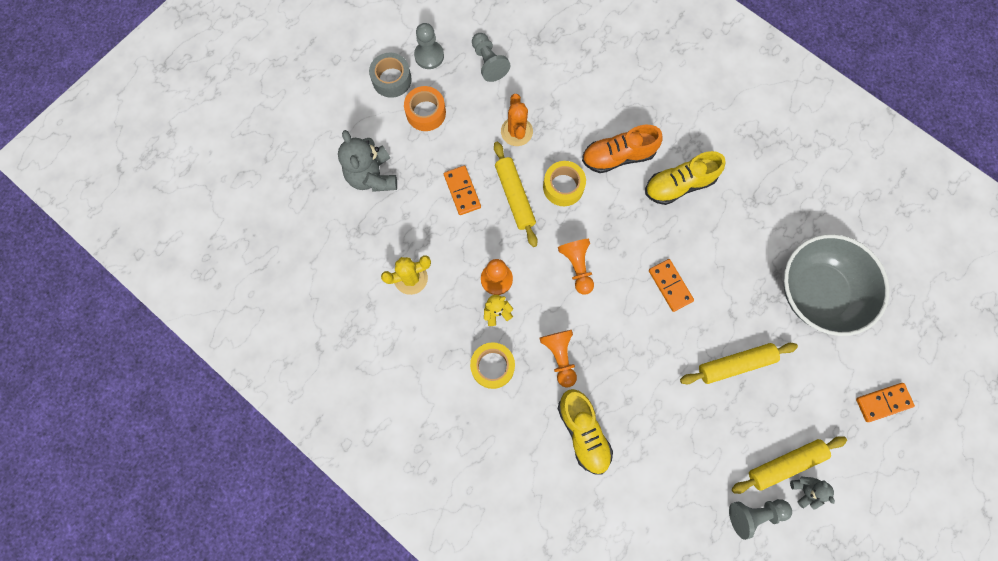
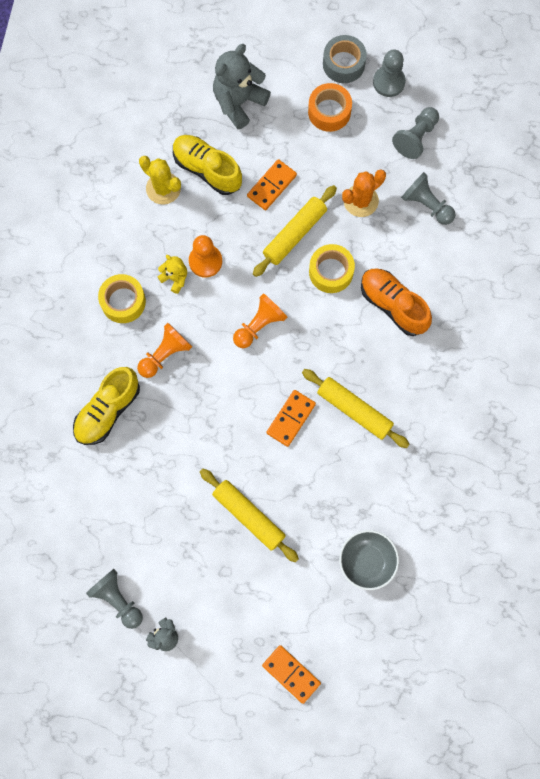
camera: 60 degrees right, 0 degrees up
(549, 86) = (426, 204): none -> grey pawn
(679, 185) = (399, 376): yellow shoe -> yellow shoe (207, 169)
(785, 464) = (179, 607): yellow rolling pin -> yellow rolling pin (354, 410)
(818, 292) = (367, 561): grey bowl -> grey bowl, size x0.53

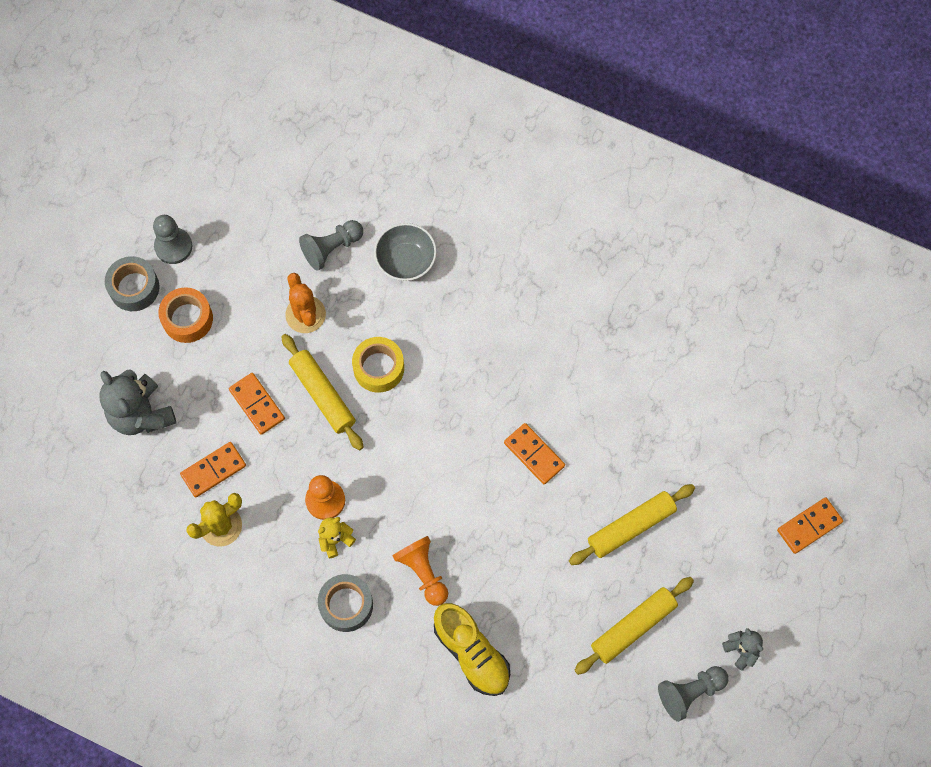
camera: 75 degrees left, 5 degrees down
(123, 301) = (346, 605): yellow tape -> grey tape
(207, 169) = (213, 470): yellow shoe -> orange domino
(259, 325) = (418, 460): orange pawn -> none
(354, 410) = (542, 386): yellow rolling pin -> yellow rolling pin (633, 627)
(367, 561) = (708, 417): grey bowl -> grey bowl (406, 260)
(393, 305) = (436, 314): orange shoe -> none
(416, 137) = (249, 237): grey pawn -> none

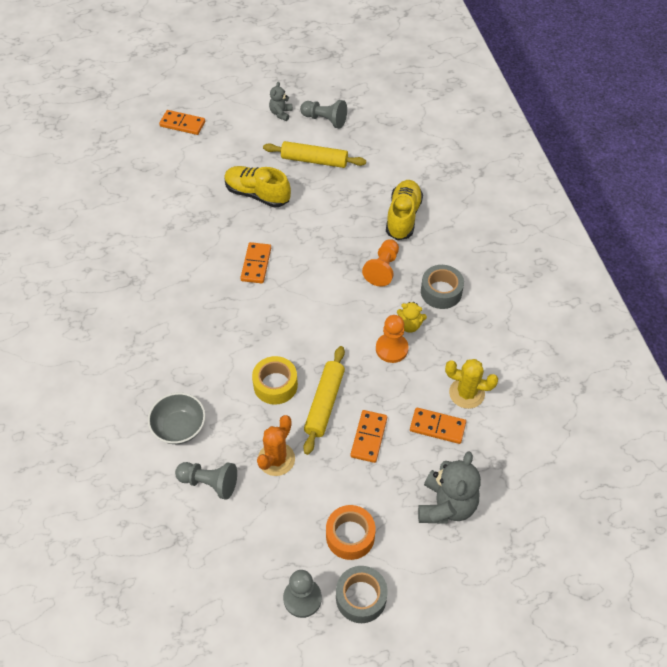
camera: 130 degrees left, 15 degrees down
(631, 527) = (257, 194): yellow rolling pin -> yellow shoe

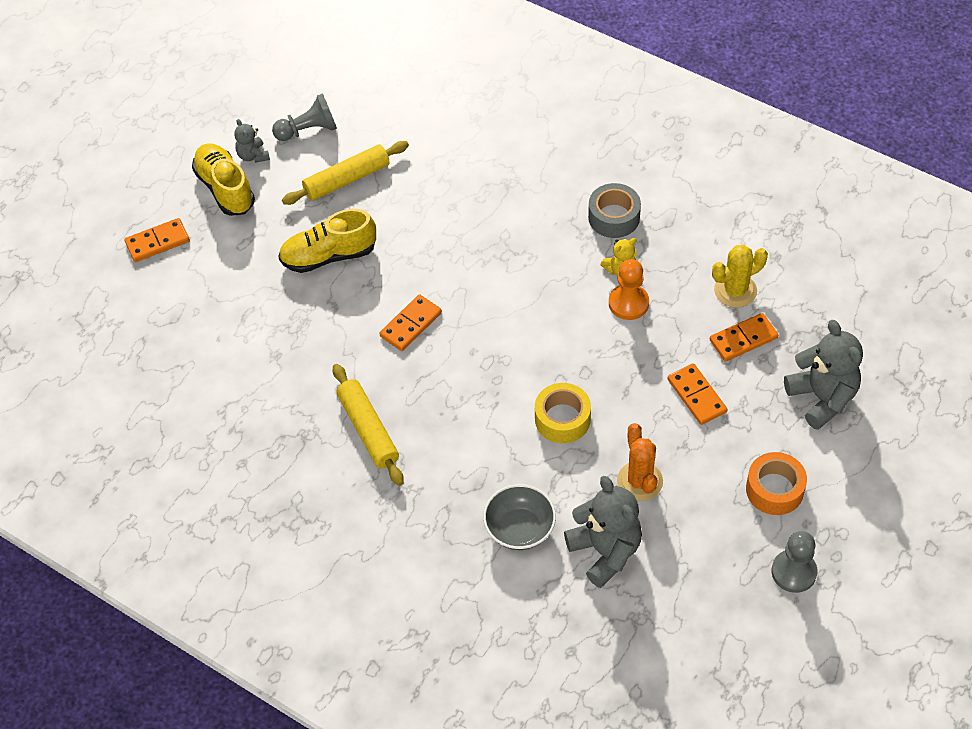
camera: 40 degrees left, 0 degrees up
(209, 483) = (605, 551): grey pawn -> grey teddy bear
(256, 264) = (410, 324): orange domino -> orange domino turned 75 degrees clockwise
(324, 403) = (625, 399): yellow rolling pin -> yellow rolling pin (368, 430)
(361, 597) = (838, 529): grey tape -> none
(382, 269) = (537, 236): orange pawn -> none
(403, 217) = (500, 172): yellow shoe -> yellow shoe (225, 188)

